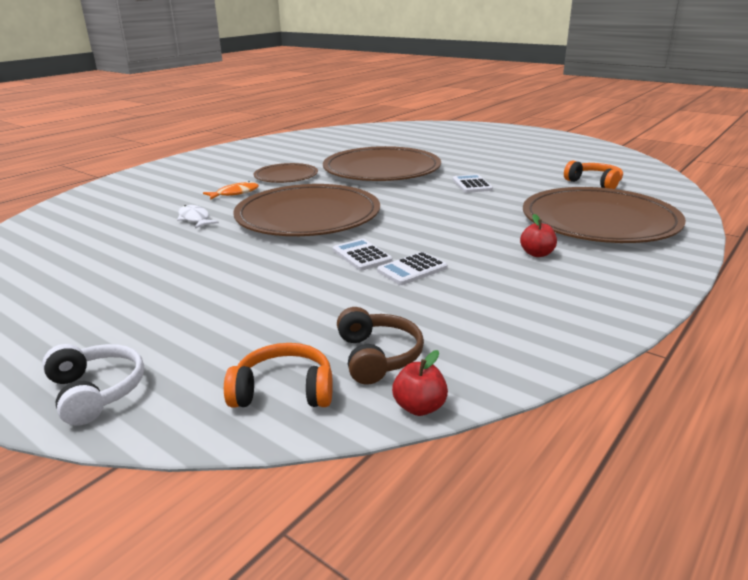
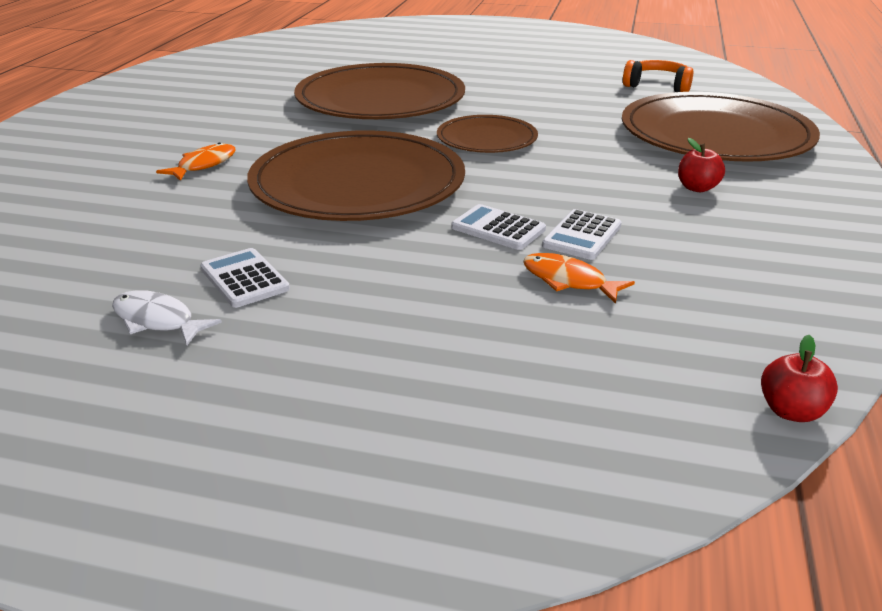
camera: 25 degrees left, 5 degrees up
(97, 391) = (366, 517): white headphones -> none
(195, 219) = (188, 216): white fish -> white fish (157, 320)
(284, 391) = (618, 437): orange headphones -> none
(286, 176) = (252, 127): brown plate -> brown plate (486, 139)
(368, 294) = (568, 281): none -> orange fish
(378, 356) = (674, 360): brown headphones -> none
(471, 184) = (521, 106): white calculator -> white calculator (244, 279)

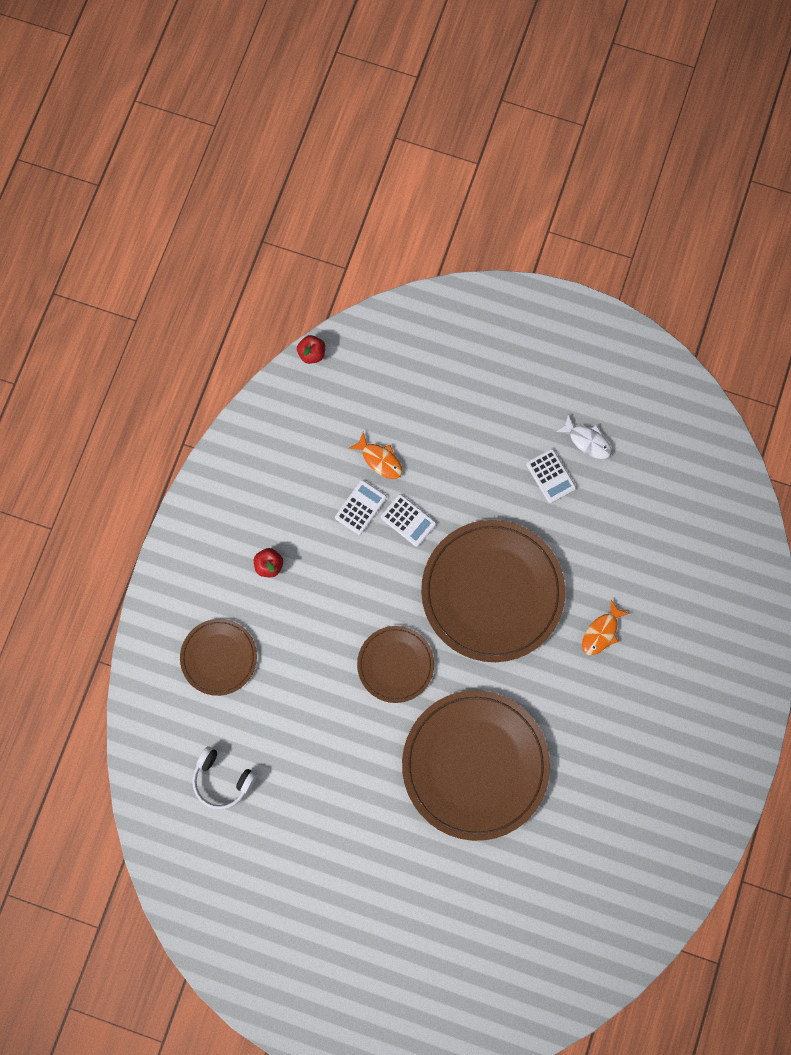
camera: 175 degrees left, 45 degrees up
(658, 86) = (222, 780): orange headphones -> white headphones
(715, 135) = (219, 657): brown plate -> brown plate, size x0.53

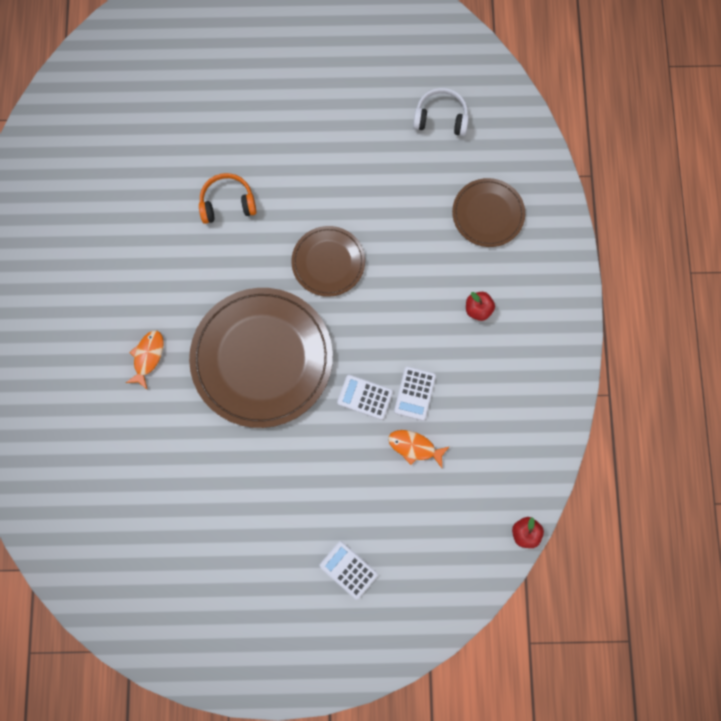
camera: 160 degrees right, 0 degrees up
(475, 765) = (227, 203): brown plate -> orange headphones
(550, 476) = (241, 491): white calculator -> white calculator (348, 570)
(587, 441) = (216, 542): white fish -> none

